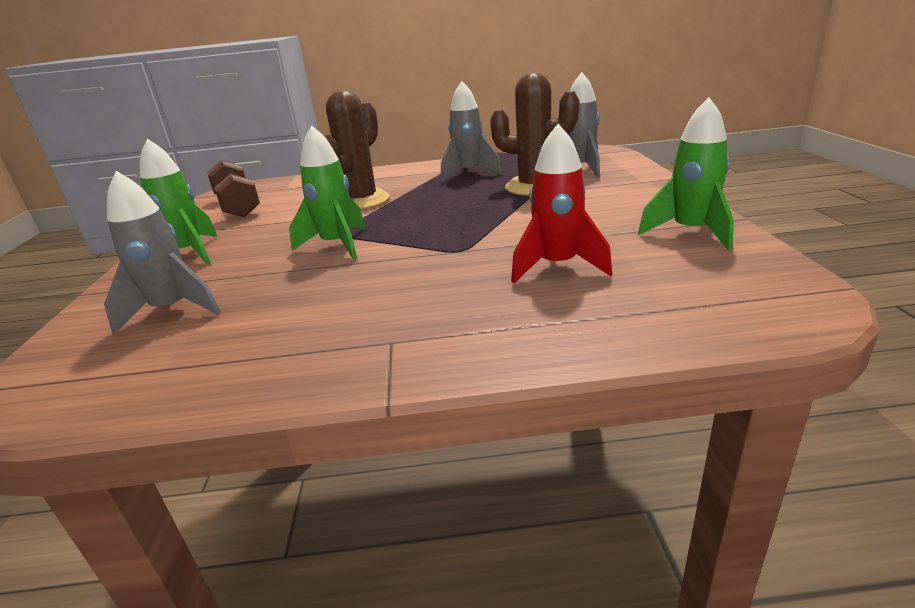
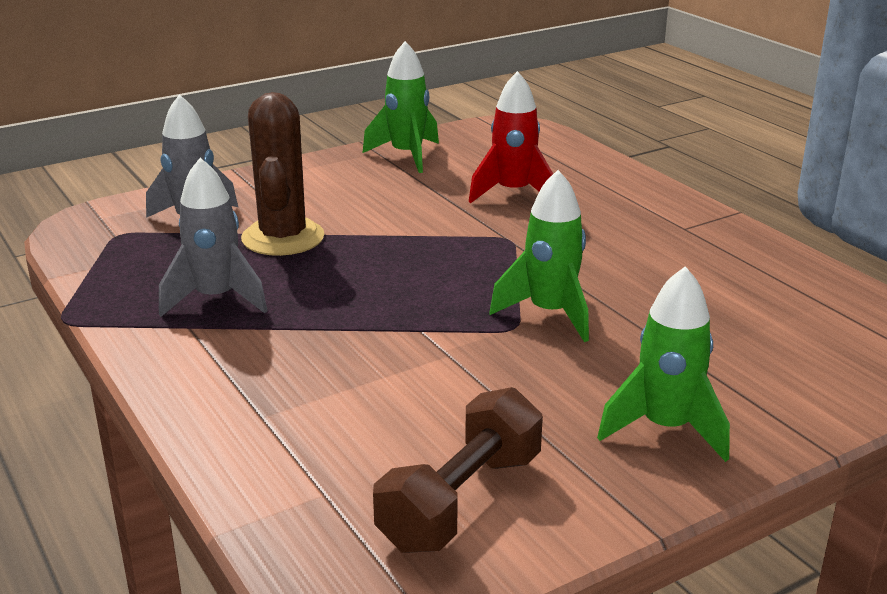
camera: 120 degrees left, 0 degrees up
(172, 310) = (770, 350): grey rocket -> none
(361, 201) = (381, 357): brown cactus -> none

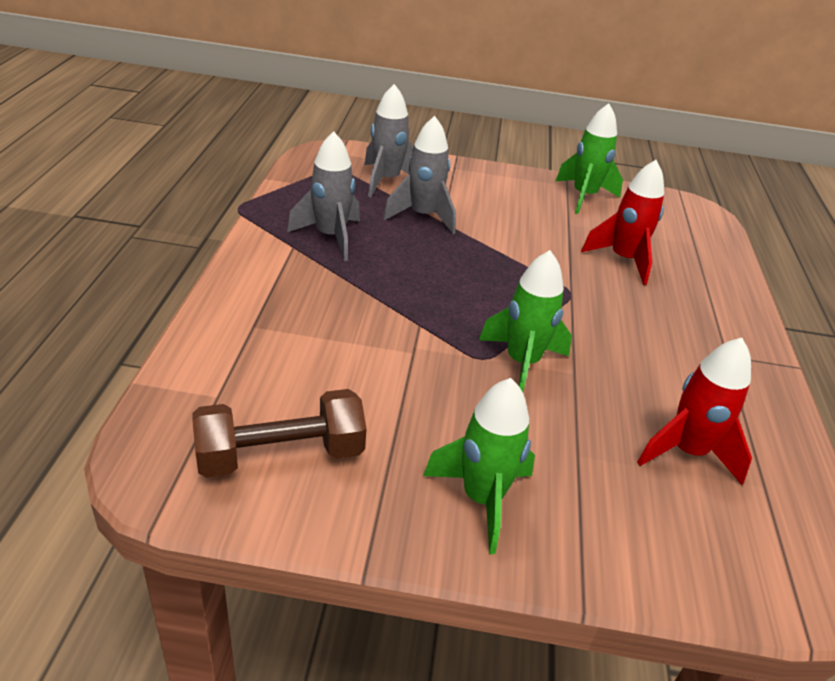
camera: 35 degrees right, 10 degrees up
(283, 238) = (423, 216): brown cactus -> grey rocket
(751, 310) = (687, 452): none -> red rocket

